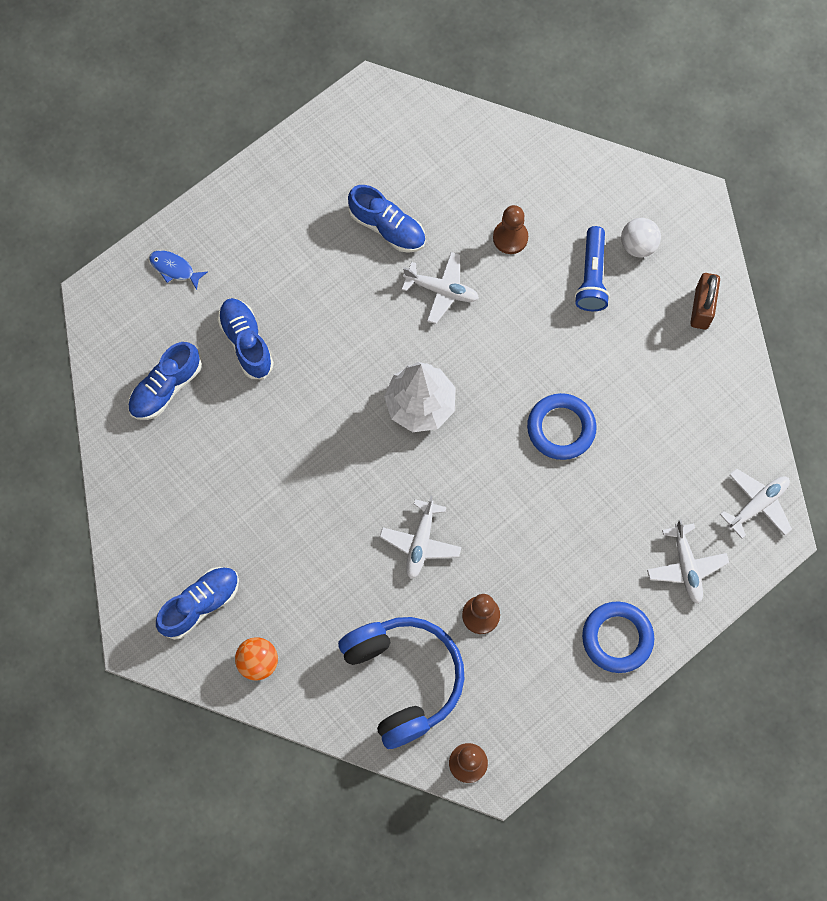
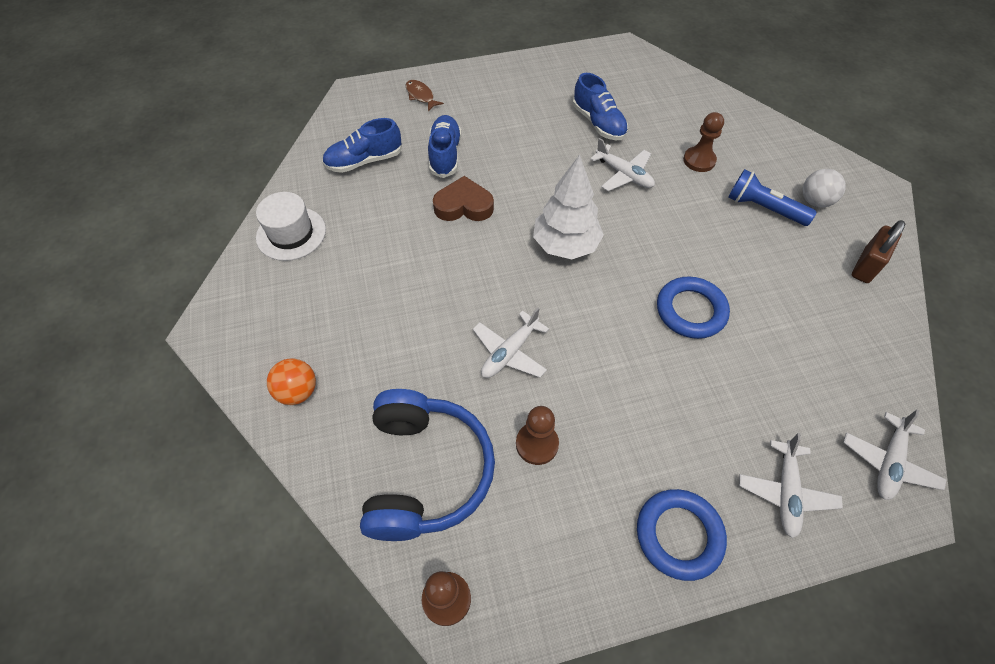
camera: 25 degrees right, 15 degrees down
(147, 509) = (291, 233): none -> white hat
(174, 269) = (421, 96): blue fish -> brown fish
(200, 604) = (282, 321): blue shoe -> none
(299, 400) = (464, 205): none -> brown heart
(592, 276) = (763, 208): blue flashlight -> blue flashlight turned 90 degrees clockwise
(757, 505) = (888, 462): white plane -> white plane turned 135 degrees clockwise

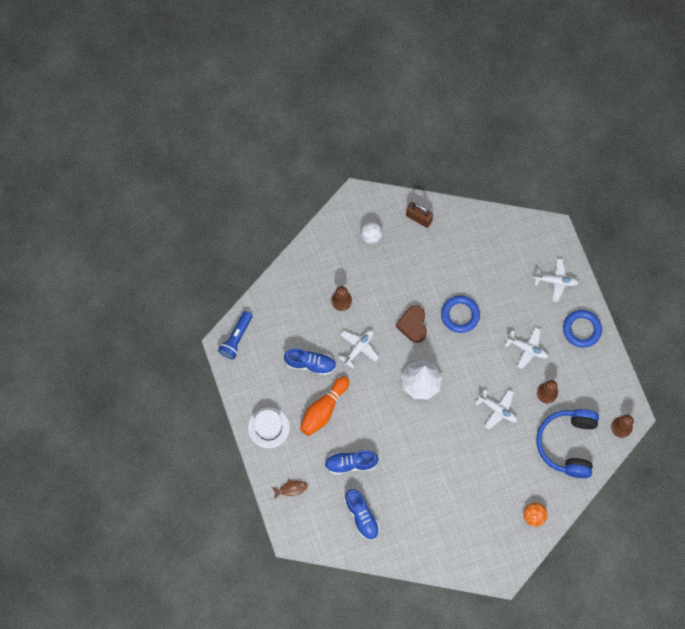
camera: 95 degrees left, 15 degrees up
(291, 233) = (429, 548): white hat -> white hat (268, 427)
(421, 96) = (291, 489): brown fish -> brown fish turned 150 degrees counterclockwise
(426, 472) = (567, 444): blue headphones -> blue headphones turned 75 degrees counterclockwise
(464, 205) = (395, 446): brown heart -> brown heart (413, 325)
(529, 132) = (323, 409): none -> orange bowling pin
(598, 123) = (310, 364): blue shoe -> blue shoe turned 45 degrees clockwise
(763, 208) = (380, 267): blue flashlight -> blue flashlight (236, 338)
(888, 462) = (535, 234): white plane -> white plane (527, 349)

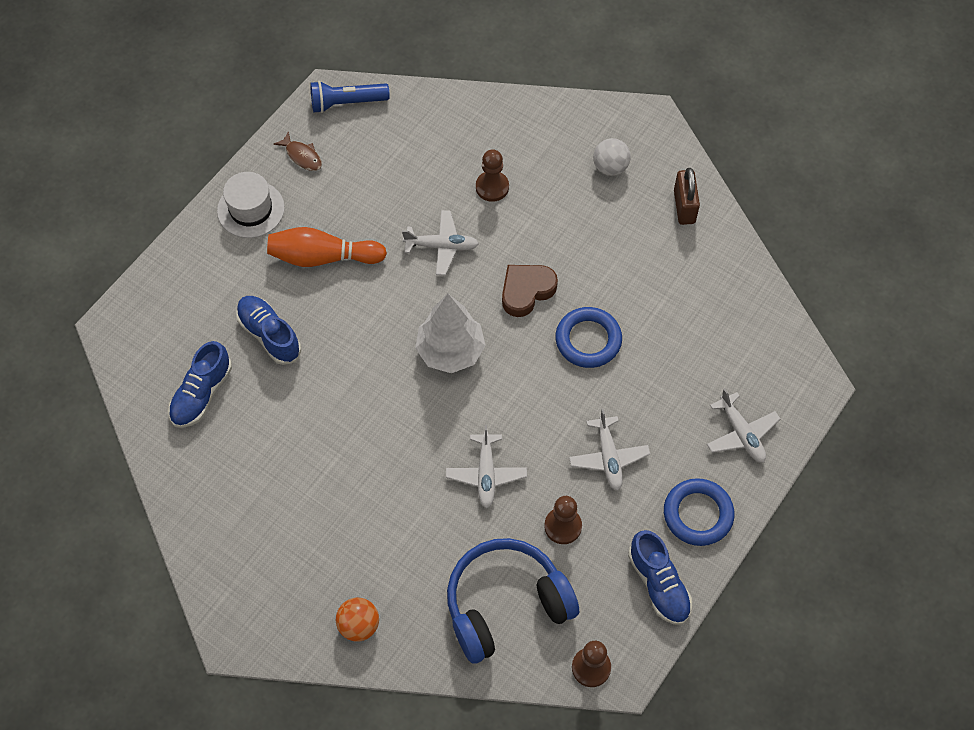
camera: 55 degrees right, 10 degrees down
(291, 489) = (183, 286): brown fish -> brown fish (302, 156)
(310, 364) = (376, 204): blue shoe -> blue shoe (658, 584)

